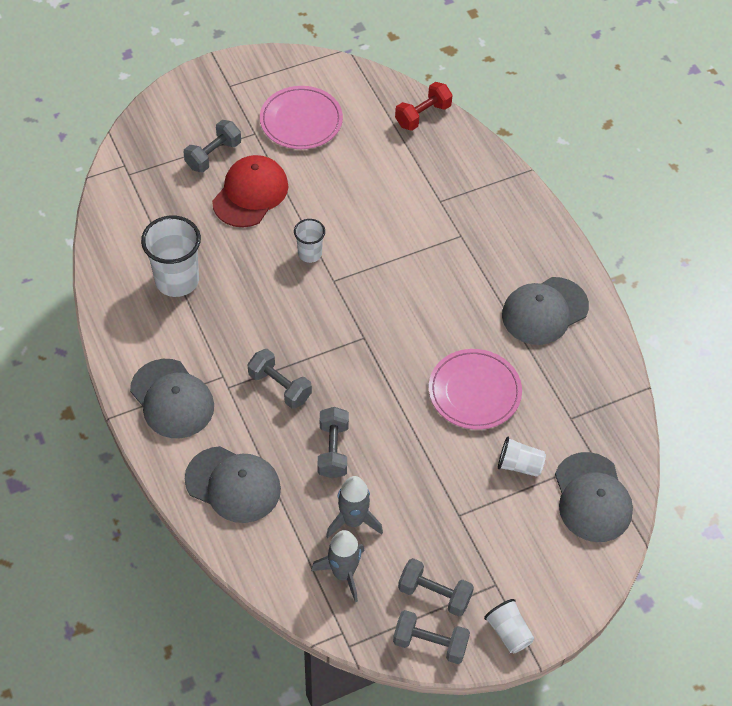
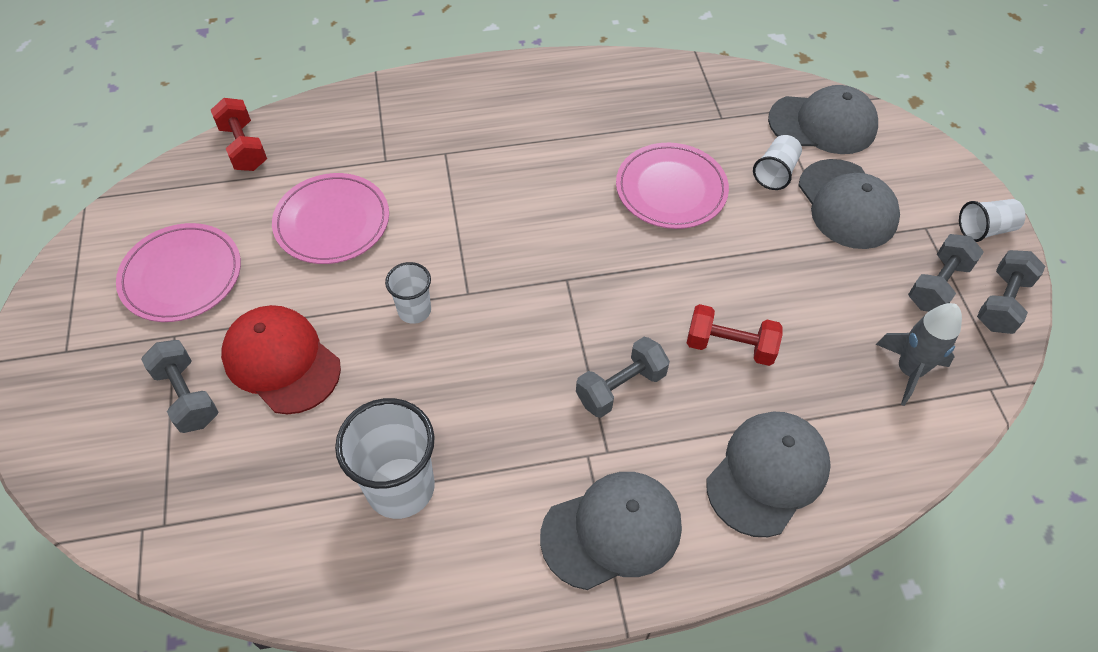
camera: 75 degrees left, 0 degrees up
(333, 450) = (730, 346): grey dumbbell -> red dumbbell
(353, 521) = (835, 345): grey rocket -> none
(371, 186) = (332, 222): none -> pink plate
(544, 311) = (577, 105): grey cap -> grey cap (847, 204)

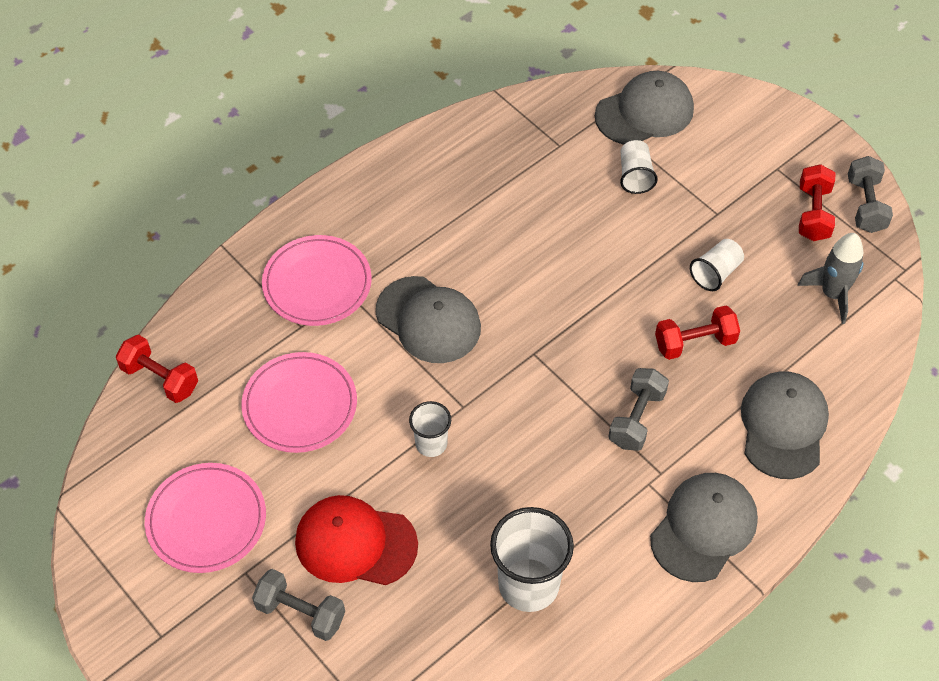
camera: 30 degrees left, 0 degrees up
(671, 189) = (562, 232): pink plate -> pink plate (317, 284)
(847, 204) = (707, 177): grey cap -> grey cap (428, 320)
(938, 285) = (813, 213): grey dumbbell -> red dumbbell
(985, 229) = (820, 148): white cup -> white cup (715, 273)

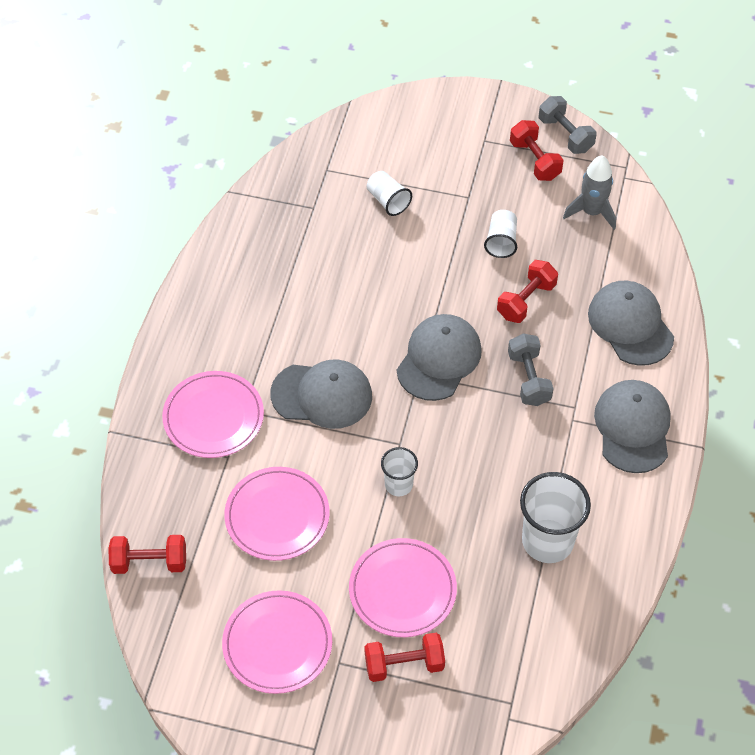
camera: 35 degrees left, 0 degrees up
(301, 613) = (404, 664): grey dumbbell -> red dumbbell
(355, 543) = (402, 590): red cap -> pink plate
(644, 112) = (356, 148): grey cap -> grey cap (439, 359)

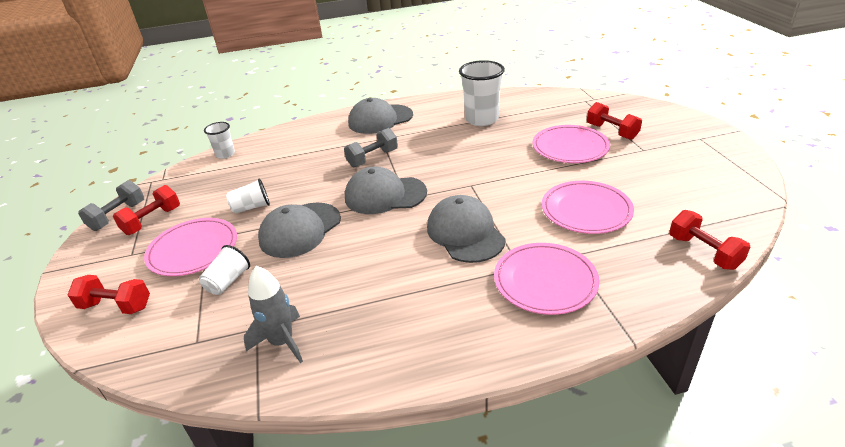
camera: 115 degrees left, 20 degrees down
(277, 644) = (667, 173): pink plate -> pink plate (193, 250)
(398, 485) = (502, 174): white cup -> white cup (225, 154)
(526, 300) = (305, 179): red dumbbell -> red dumbbell (116, 306)
(592, 212) = (203, 181): grey rocket -> grey rocket (282, 342)
(630, 325) = (302, 140): grey cap -> grey cap (300, 230)

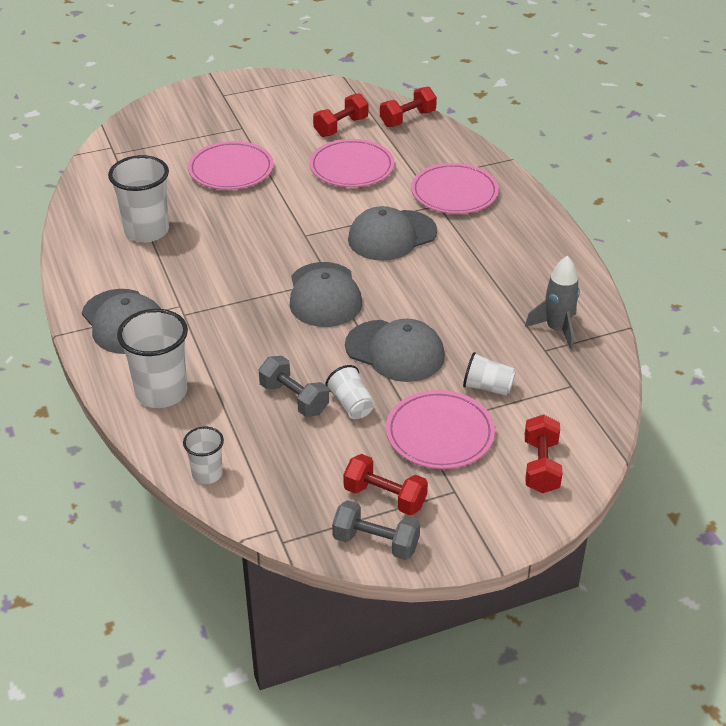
camera: 100 degrees left, 5 degrees up
(306, 136) = (161, 392): none -> white cup
(372, 158) = (238, 315): grey dumbbell -> grey dumbbell (294, 399)
(611, 132) = (199, 142): red dumbbell -> red dumbbell (341, 127)

